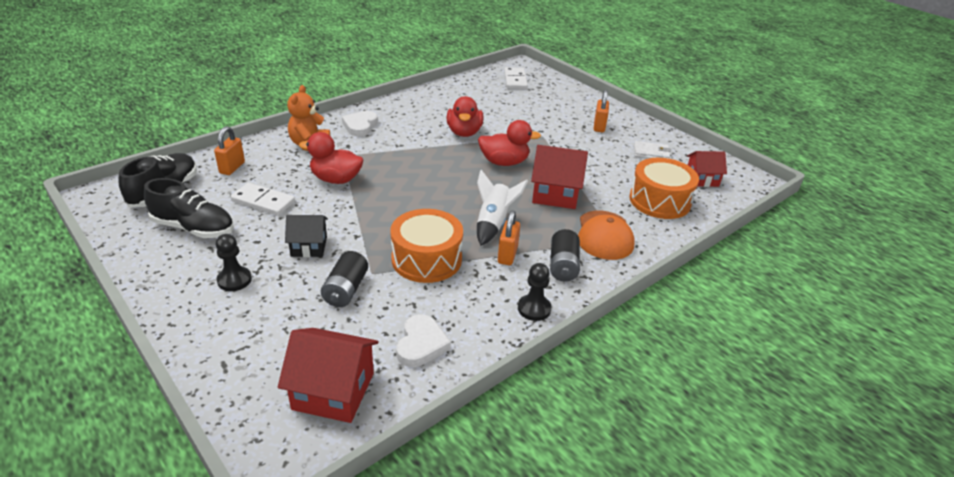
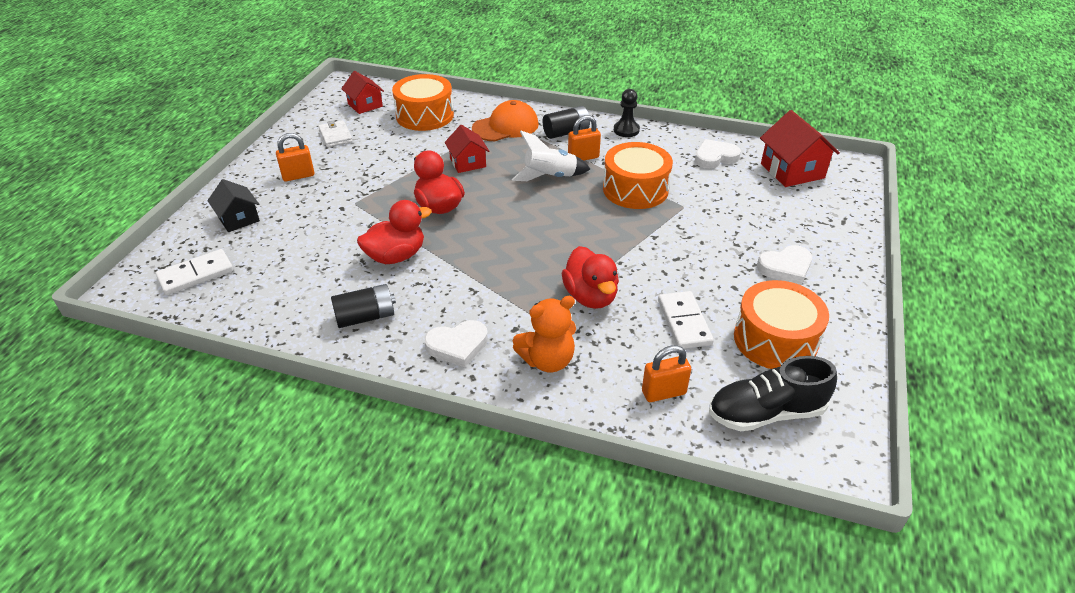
camera: 120 degrees left, 5 degrees up
(194, 228) = (775, 340): black shoe -> orange drum
(234, 280) = (785, 267): black pawn -> white heart
(309, 246) = (700, 253): black house -> black house (238, 219)
(345, 290) = (716, 209): black battery -> black battery (366, 317)
(555, 194) = (468, 163): red house -> red house, size x0.64

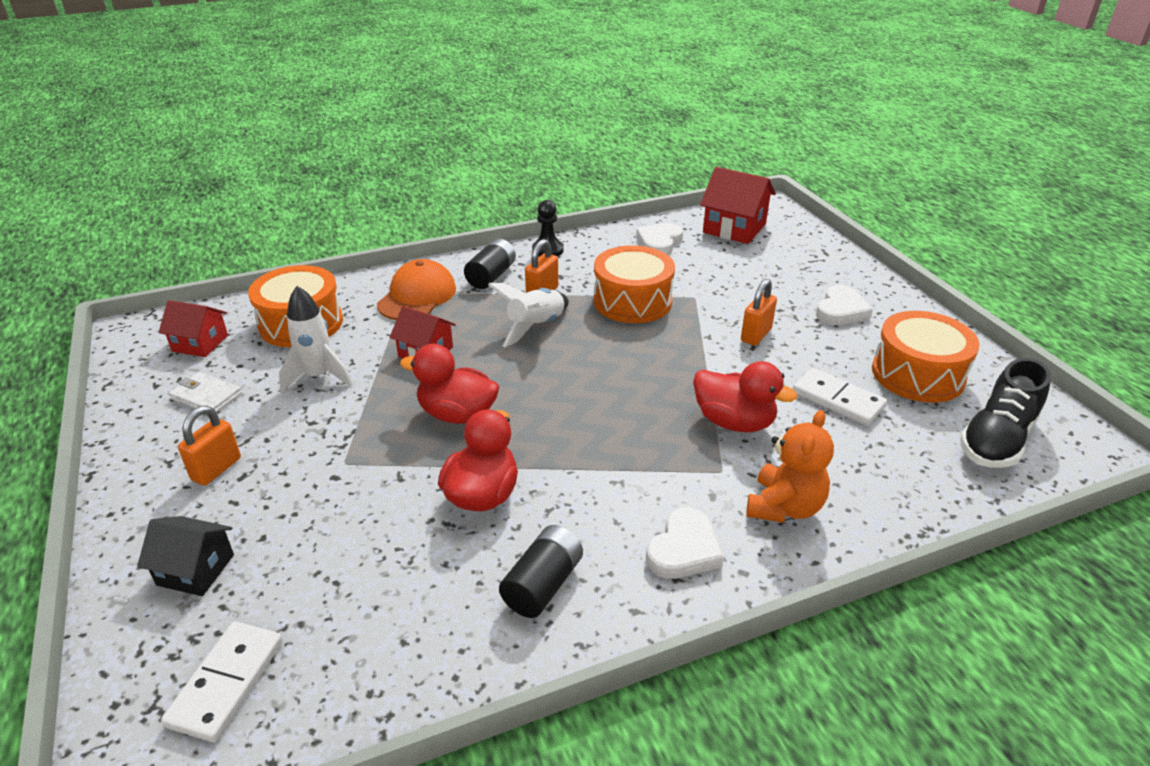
camera: 40 degrees left, 5 degrees down
(397, 150) = (318, 376): none -> white rocket
(663, 392) = (911, 472): orange padlock -> orange padlock (756, 335)

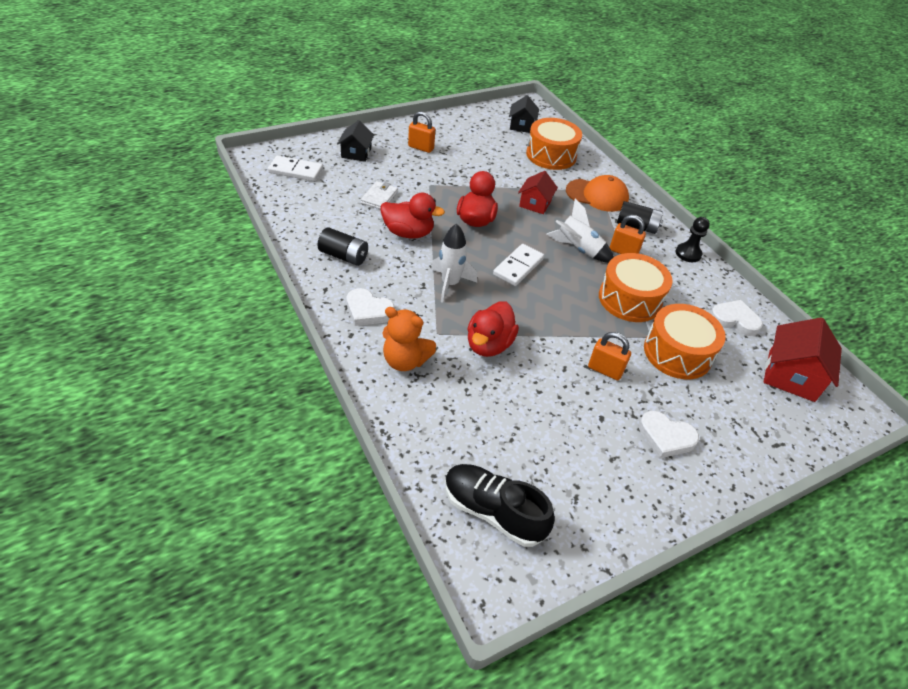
camera: 80 degrees right, 10 degrees up
(200, 343) = (521, 126): red house -> black house
(206, 396) = (476, 135): white wallet -> white wallet (379, 197)
(318, 376) = (501, 167): white rocket -> white rocket (450, 284)
(838, 399) = (527, 410): white domino -> white domino (518, 267)
(917, 374) = (576, 475): orange drum -> orange drum (677, 353)

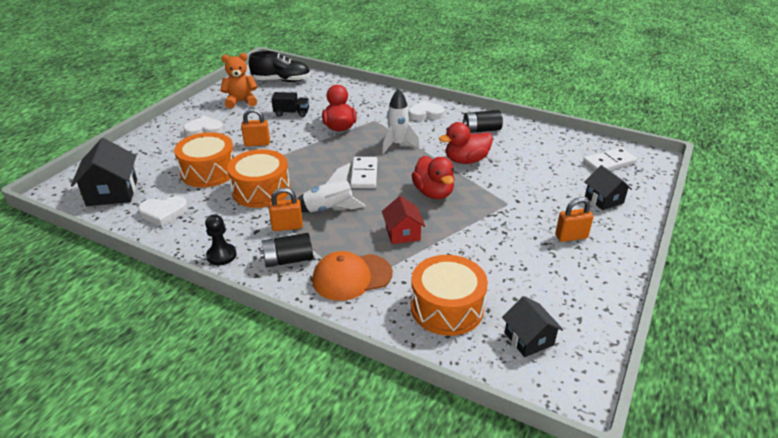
camera: 150 degrees right, 10 degrees down
(379, 197) = (523, 174): white wallet -> none
(405, 360) = (377, 104): orange teddy bear -> orange teddy bear (241, 101)
(529, 407) = (291, 113): none -> black truck
(791, 375) = (112, 192): red house -> black house

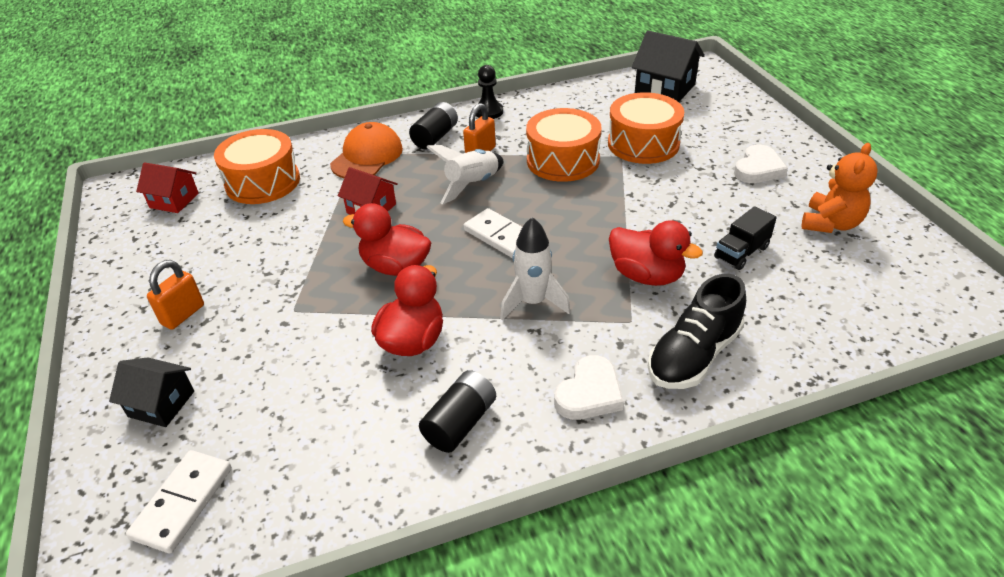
camera: 135 degrees right, 5 degrees up
(163, 213) = (593, 103): white heart -> none
(257, 143) = (675, 193): orange padlock -> none
(281, 81) = (893, 294): black shoe -> black shoe (694, 355)
(528, 339) = (174, 200): black house -> red house

